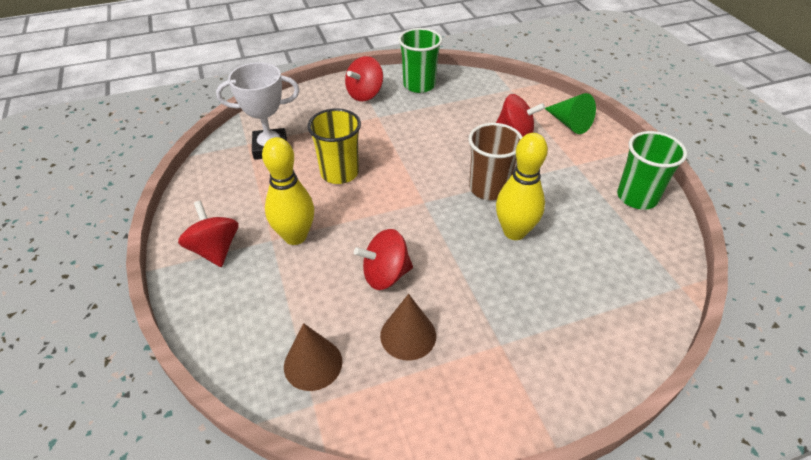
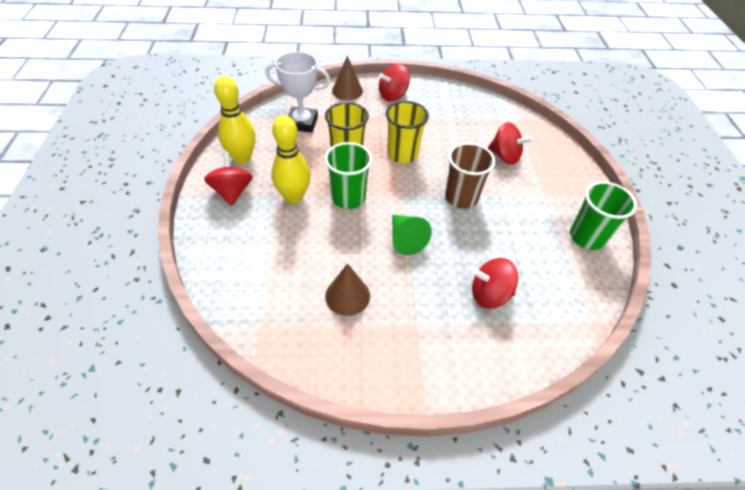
camera: 15 degrees right, 5 degrees up
(313, 364) = (269, 296): brown cone -> brown cone (347, 91)
(385, 275) = (349, 245): red spinning top -> red spinning top (489, 294)
(403, 156) = (402, 154): none -> yellow cup
(419, 85) = (440, 97): green cup -> green cup (348, 198)
(514, 232) = (467, 238): yellow bowling pin -> yellow bowling pin (242, 158)
(569, 123) = (556, 159): green cone -> green cone (405, 239)

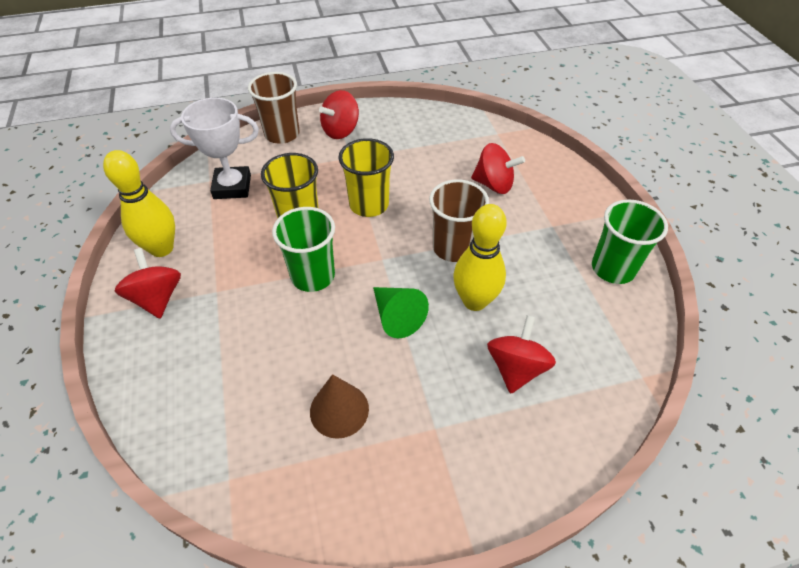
camera: 10 degrees left, 0 degrees up
(294, 197) = (241, 289): yellow bowling pin -> yellow bowling pin (474, 301)
(347, 91) = (282, 134): brown cone -> brown cup
(489, 294) = (516, 368): red spinning top -> red spinning top turned 120 degrees clockwise

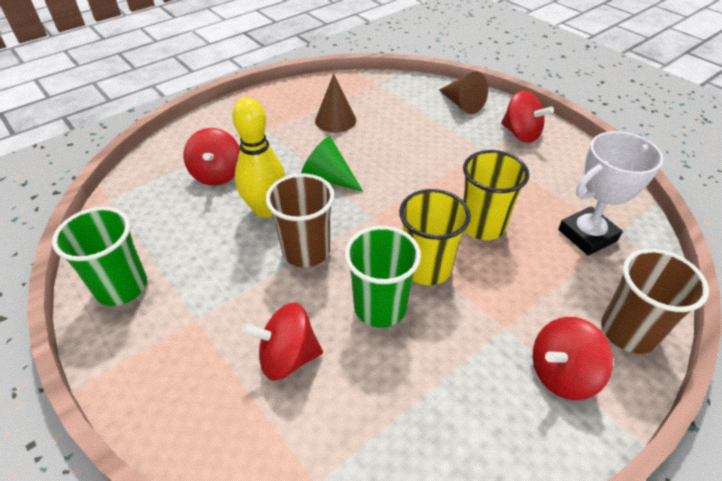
camera: 155 degrees right, 5 degrees down
(162, 248) = (566, 162): yellow bowling pin -> none
(163, 373) = (462, 104): none -> brown cone
(313, 276) = (421, 183): green cup -> green cup (380, 307)
(341, 131) = (562, 373): red spinning top -> red spinning top turned 135 degrees counterclockwise

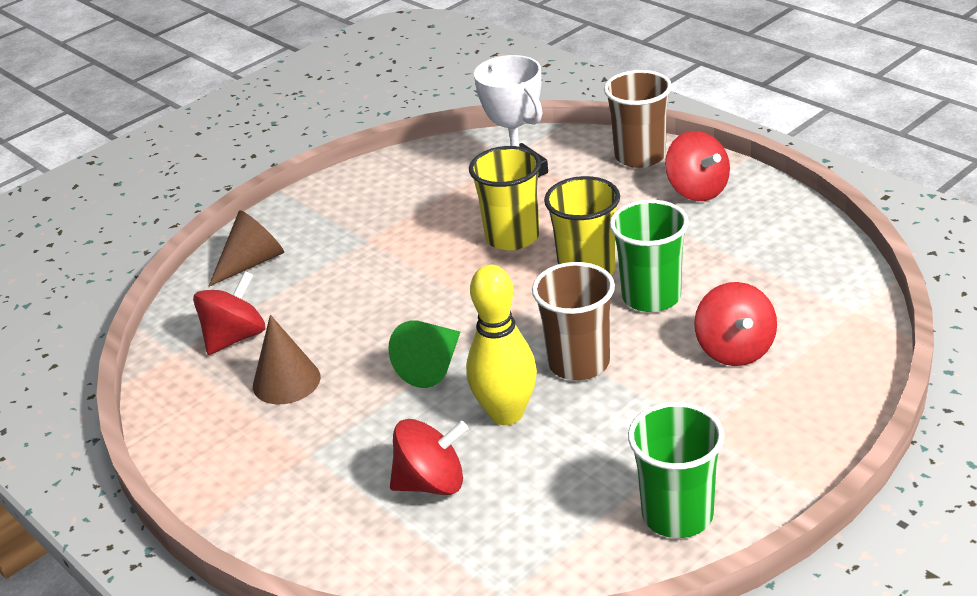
camera: 90 degrees left, 10 degrees down
(521, 134) = (330, 213): red spinning top -> red spinning top (235, 337)

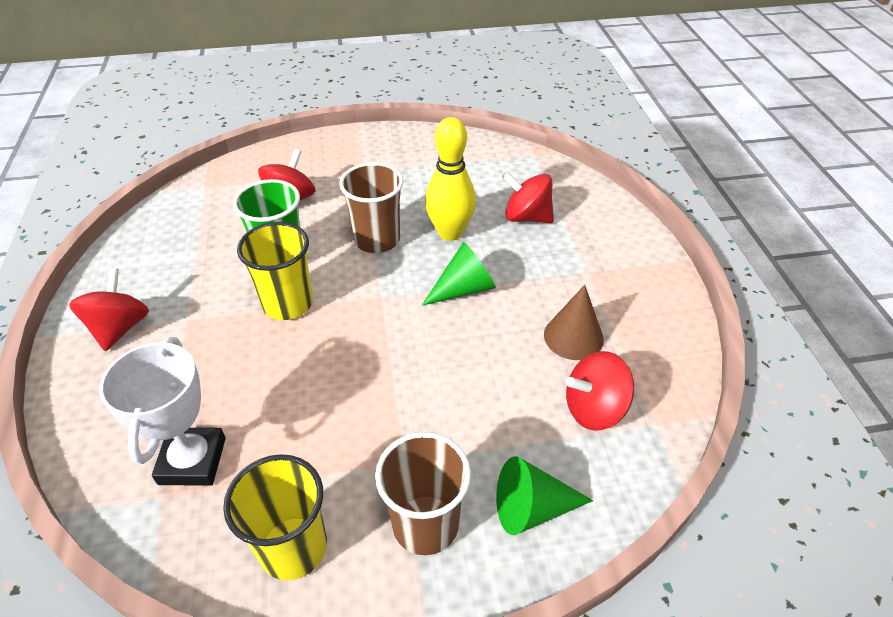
camera: 150 degrees left, 10 degrees up
(252, 263) = (532, 508): brown cone -> green cone
(512, 237) = (293, 374): yellow cup -> yellow cup (293, 547)
(640, 156) = (88, 400): brown cup -> brown cup (425, 524)
(677, 515) = (424, 147): green cup -> none

